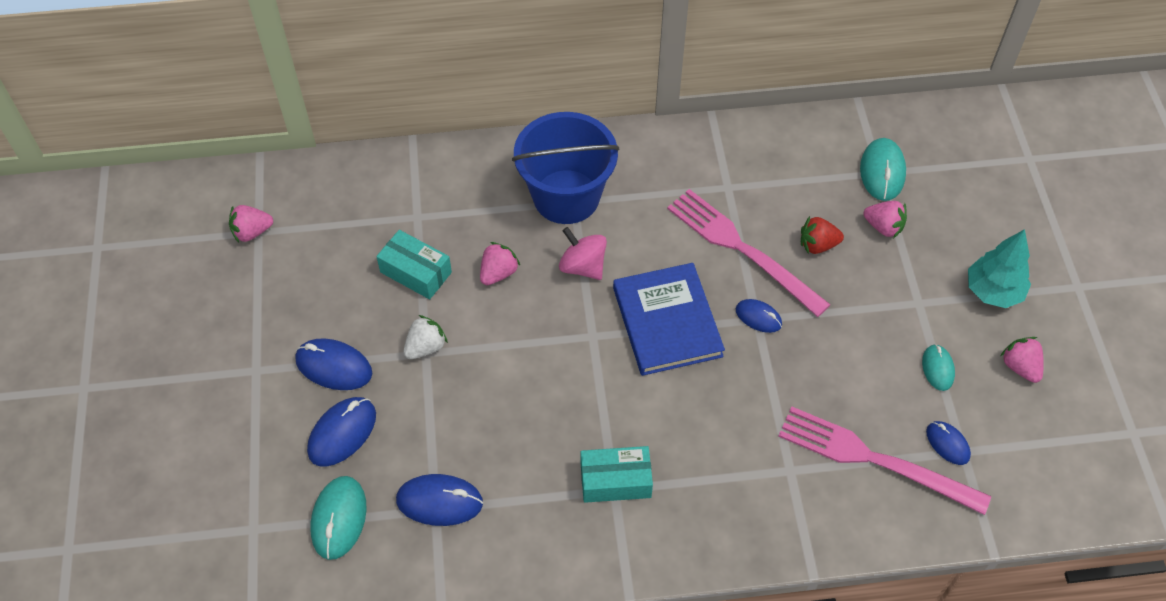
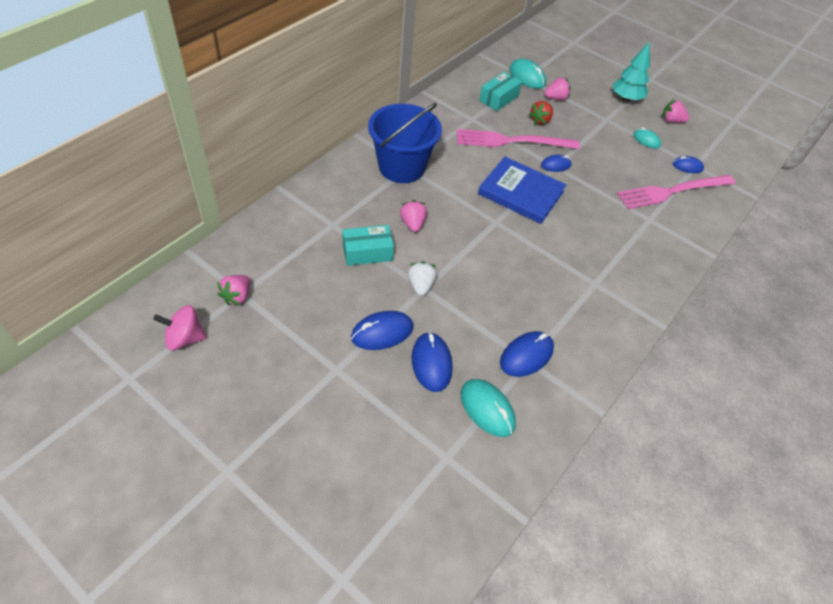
camera: 50 degrees left, 5 degrees down
(583, 266) = (451, 193): pink spinning top -> pink spinning top (185, 338)
(615, 481) = (591, 279): turquoise box -> turquoise box (498, 98)

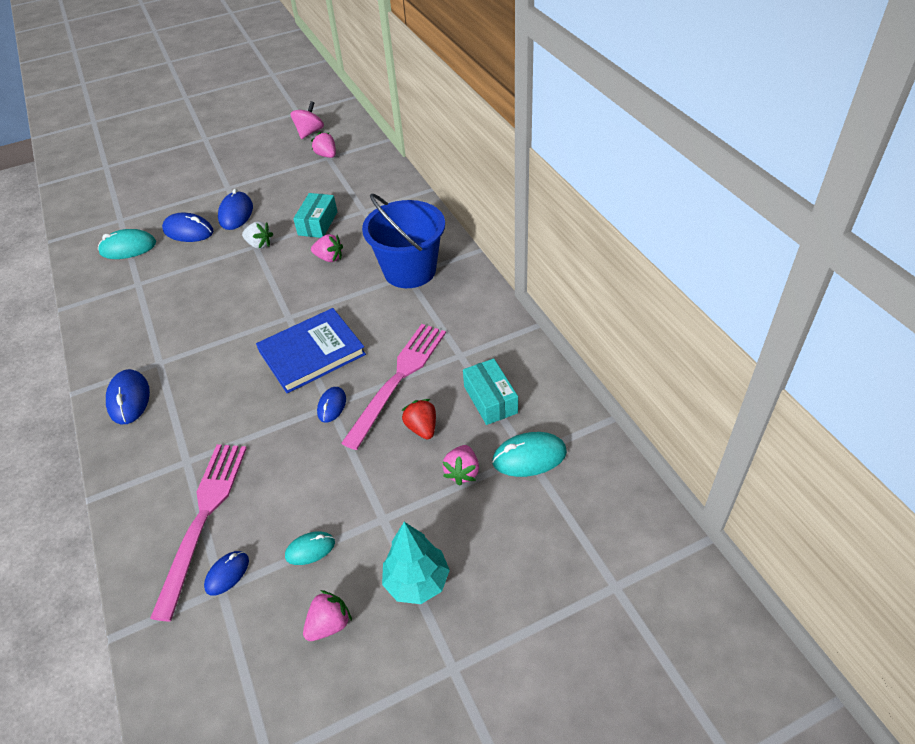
camera: 125 degrees right, 5 degrees down
(526, 356) = (143, 284): blue mouse -> blue mouse (129, 399)

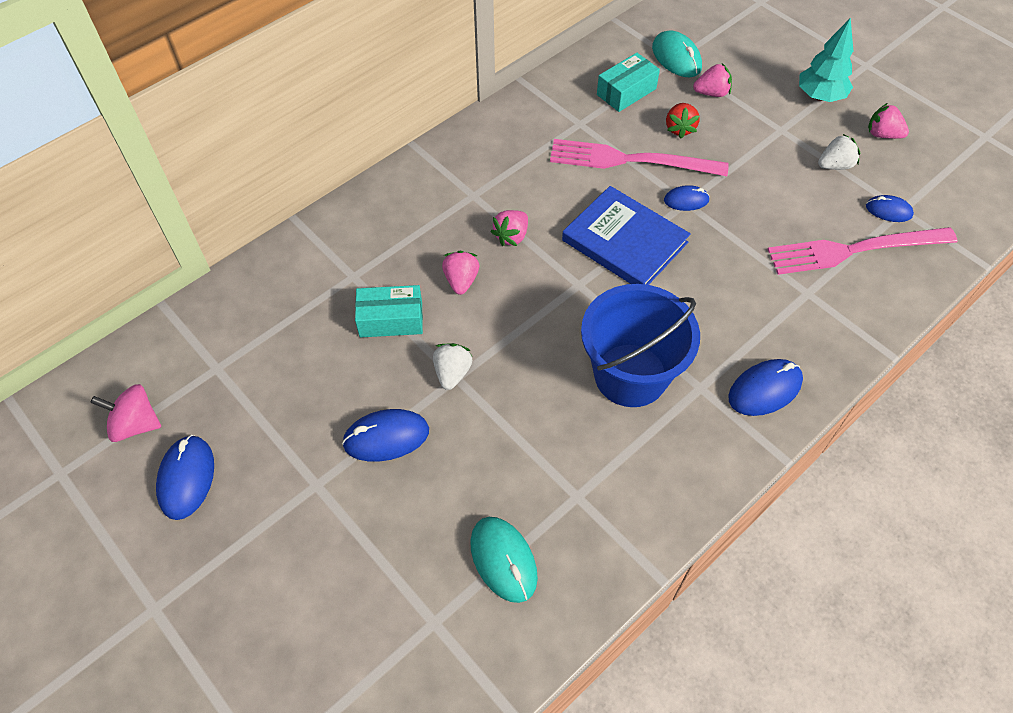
camera: 110 degrees left, 10 degrees up
(188, 231) = (443, 487): blue mouse -> blue mouse (187, 478)
(310, 549) = (835, 165): turquoise mouse -> white strawberry
(326, 155) = (210, 371): pink strawberry -> pink strawberry (511, 236)
(410, 270) = (464, 194): blue bucket -> blue bucket (630, 375)
(422, 428) = (679, 129): red strawberry -> red strawberry turned 45 degrees counterclockwise

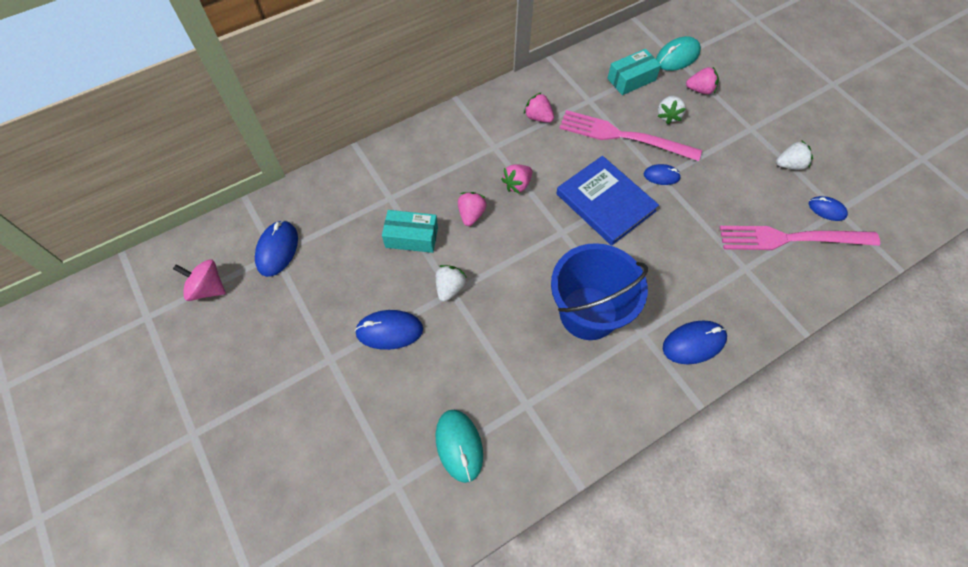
camera: 10 degrees right, 5 degrees up
(187, 478) = (236, 337): blue mouse -> blue mouse (277, 250)
(676, 58) = (677, 57): turquoise mouse -> turquoise mouse turned 75 degrees clockwise
(679, 129) = (668, 116): red strawberry -> white strawberry
(820, 96) = (789, 105): turquoise tree -> none
(882, 134) = (835, 144): pink strawberry -> pink strawberry (538, 117)

